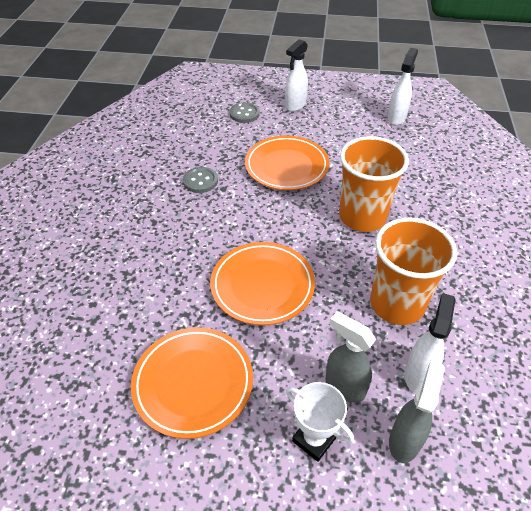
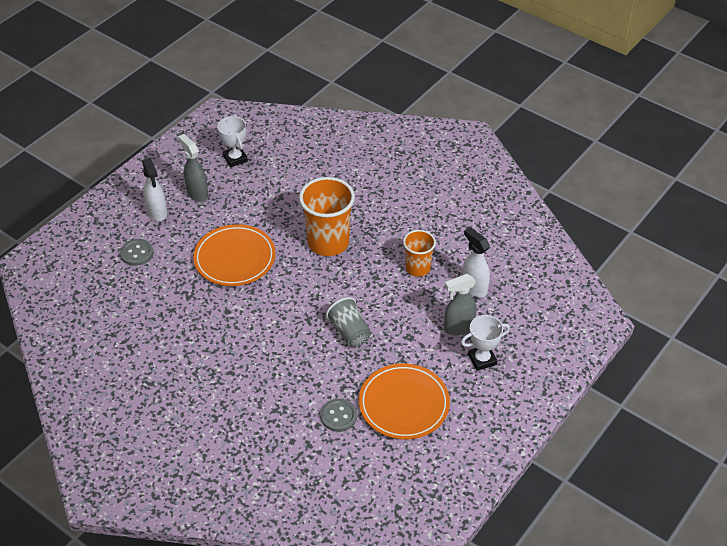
camera: 60 degrees left, 0 degrees up
(200, 181) = (205, 322): grey button -> grey button (338, 416)
(262, 285) = (349, 332): orange plate -> grey cup
(396, 118) = (235, 158): white spray bottle -> white trophy
(397, 304) = (418, 268): orange cup -> orange cup, size x0.59
(404, 440) = (509, 318): grey spray bottle -> grey spray bottle (197, 193)

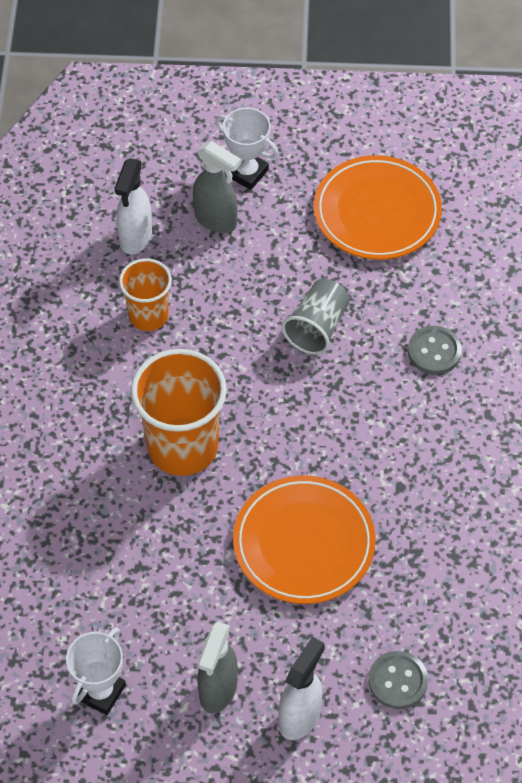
camera: 125 degrees left, 10 degrees up
(338, 416) = (449, 264): grey button -> grey button (434, 351)

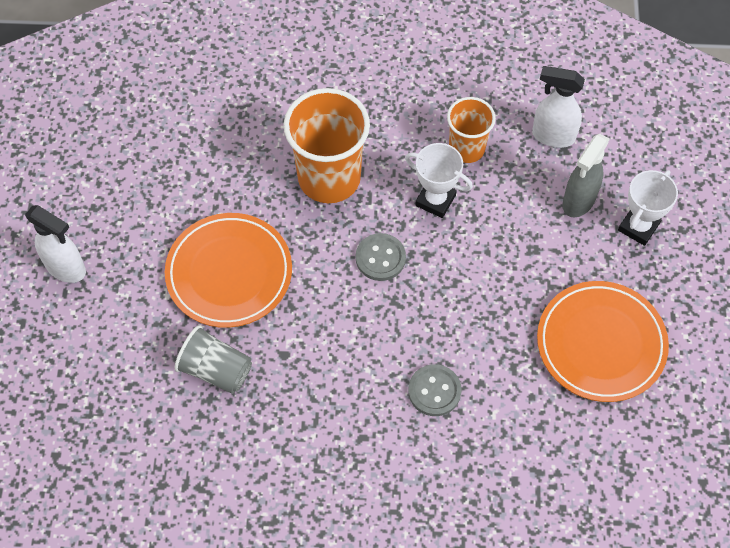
camera: 90 degrees right, 5 degrees up
(100, 692) = (104, 125): white trophy -> white trophy (435, 200)
(218, 690) = (96, 207): grey spray bottle -> none
(317, 327) = (459, 287): grey cup -> grey cup (216, 370)
(398, 681) = (90, 346): grey button -> grey button (380, 258)

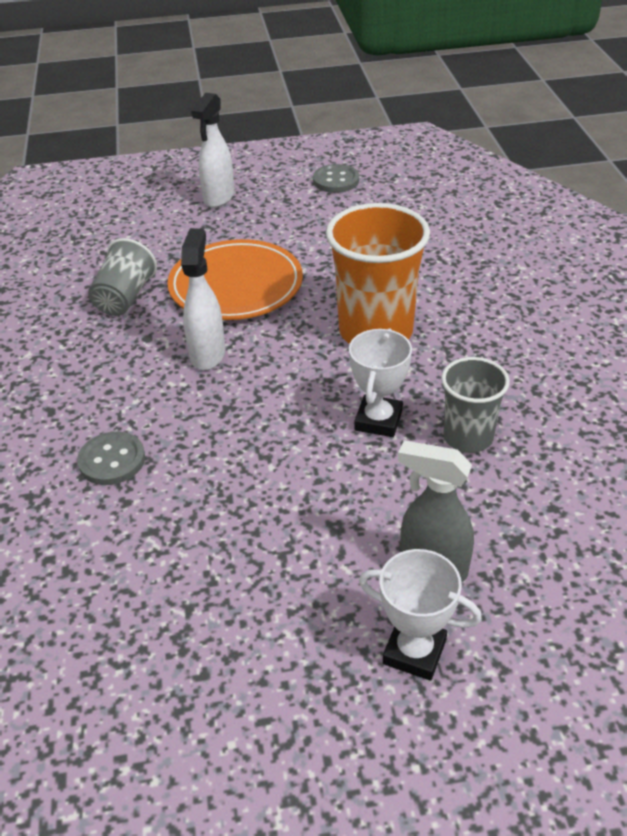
camera: 80 degrees right, 20 degrees down
(380, 258) = (282, 387): grey button -> grey button (336, 180)
(466, 148) = (468, 437): orange cup -> grey cup
(552, 136) = (531, 523): white spray bottle -> white spray bottle (208, 354)
(601, 344) = (200, 626): orange plate -> none

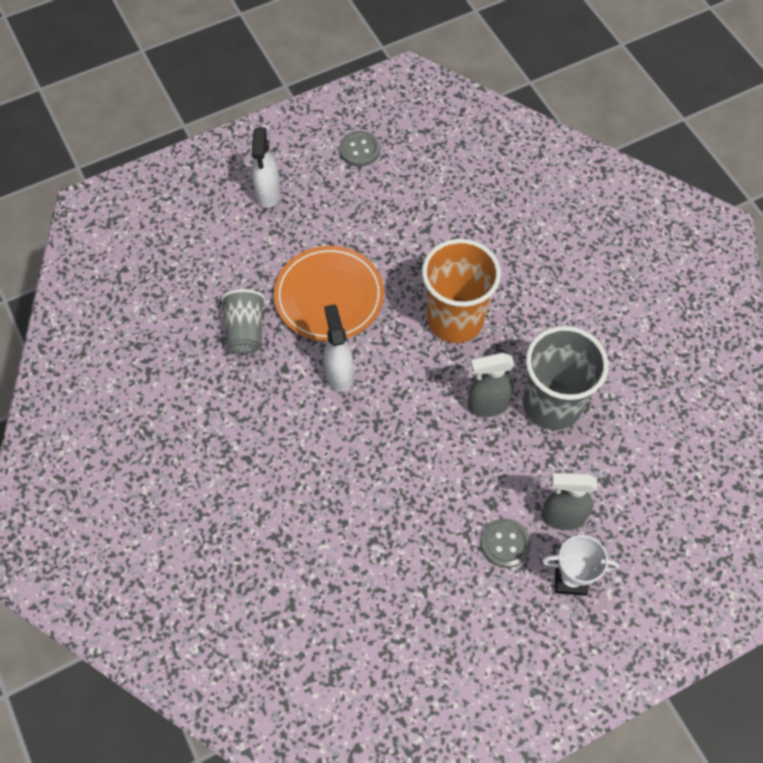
camera: 20 degrees left, 20 degrees up
(112, 460) = (316, 491): grey button -> grey button (505, 544)
(378, 420) = (487, 405): white trophy -> grey spray bottle
(468, 437) = (552, 404): grey cup -> grey cup, size x1.70

